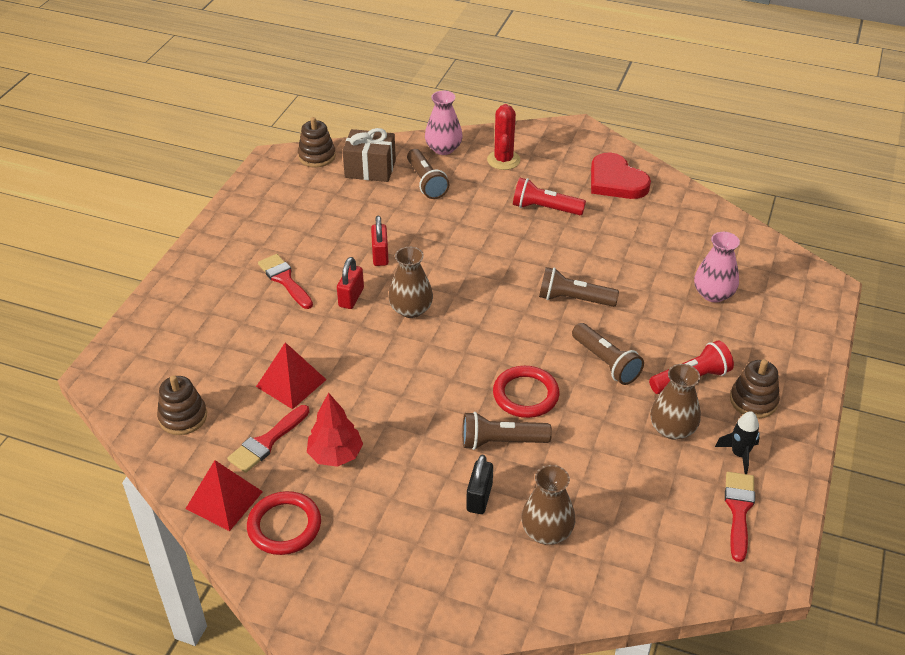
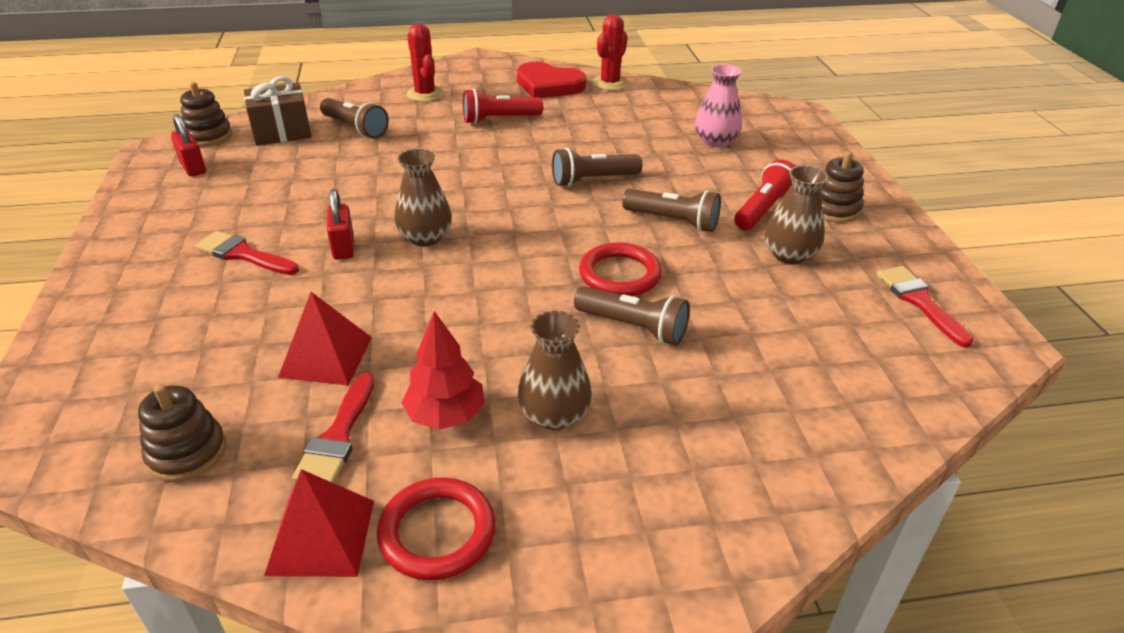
camera: 30 degrees left, 5 degrees down
(380, 255) = (350, 200): red padlock -> red padlock (193, 167)
(443, 148) = (353, 99): pink vase -> none
(479, 497) = (660, 393): black padlock -> none
(501, 442) = (633, 327): brown flashlight -> brown flashlight turned 120 degrees counterclockwise
(547, 531) = (764, 397): brown vase -> brown vase (554, 415)
(673, 195) = (610, 83): none -> red cactus
(739, 454) = (868, 255): black rocket -> none

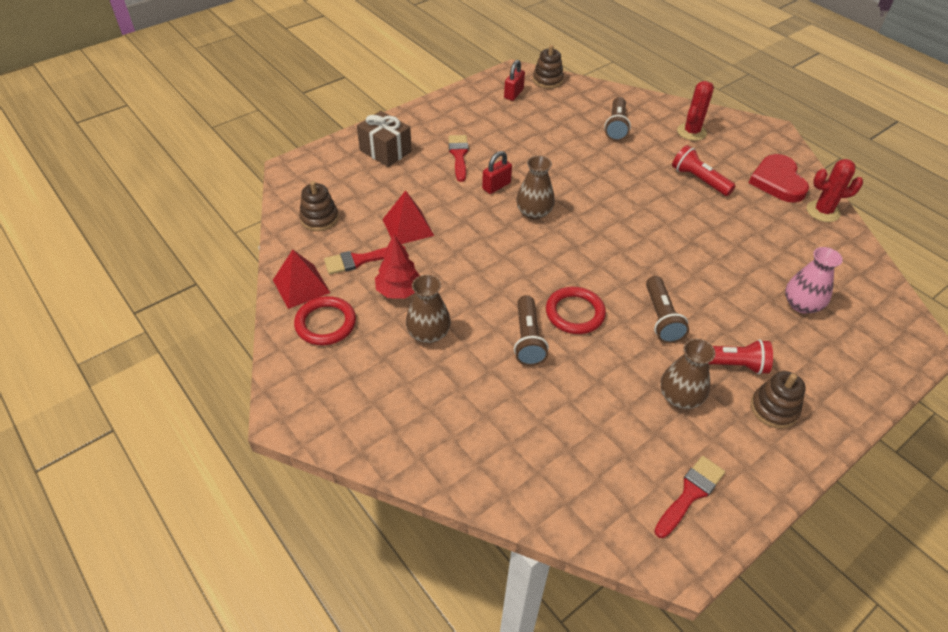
camera: 60 degrees right, 10 degrees up
(282, 132) = (580, 102): brown gift -> brown gift (385, 151)
(592, 180) = (670, 258): brown flashlight -> none

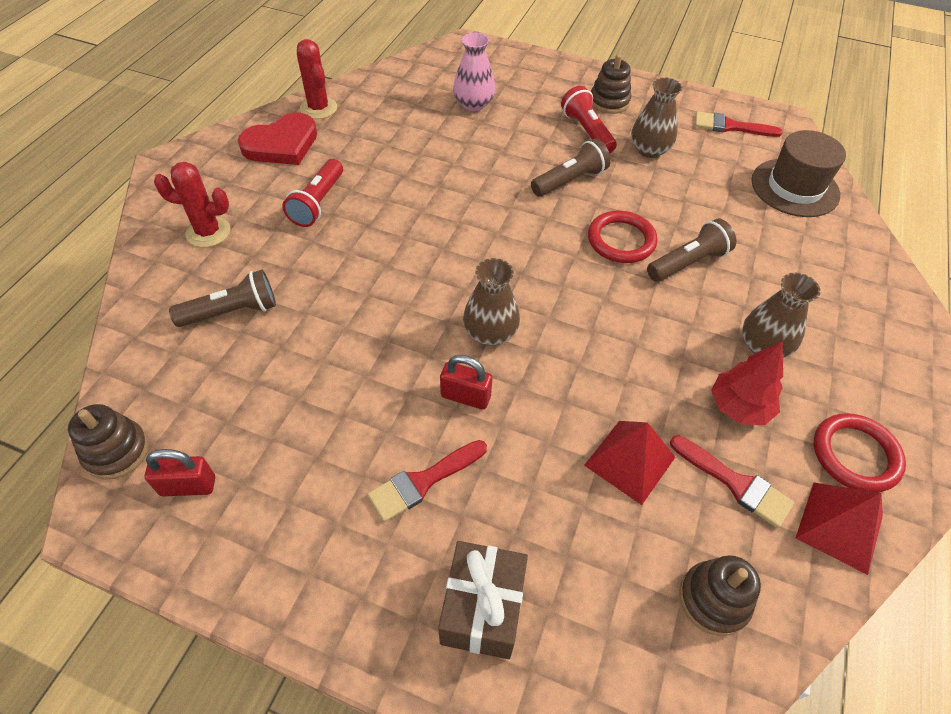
camera: 120 degrees left, 5 degrees up
(569, 481) = (794, 188): none -> brown hat

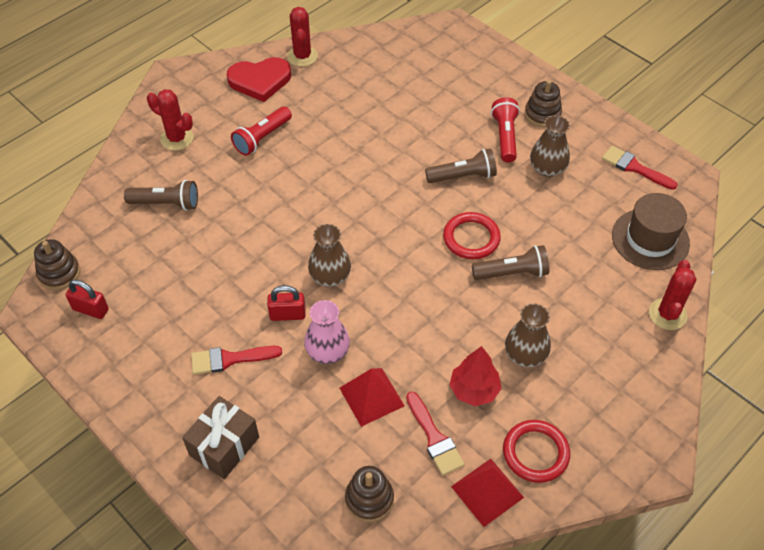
camera: 25 degrees right, 0 degrees up
(465, 396) = (287, 314): red padlock -> red padlock turned 45 degrees counterclockwise
(474, 104) = (426, 85): pink vase -> pink vase (328, 351)
(866, 254) = (667, 314): none -> red cactus

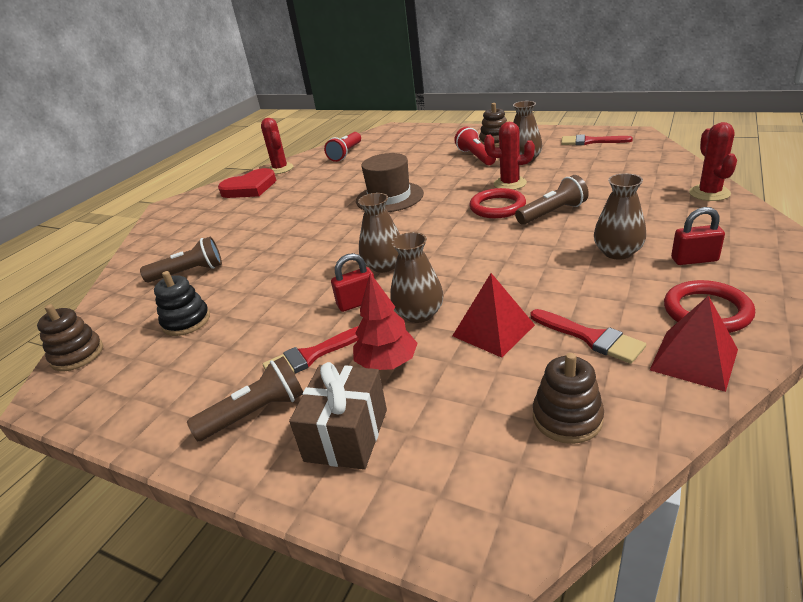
camera: 15 degrees left, 20 degrees down
(91, 309) = (123, 371): red padlock -> red padlock (694, 259)
(149, 272) = (186, 321): none -> black stacking toy
(177, 138) = (185, 235): red cactus -> red cactus (510, 184)
(262, 138) = (267, 212): red flashlight -> red flashlight (346, 154)
(328, 351) = (419, 314): pink vase -> brown vase
(463, 176) = (460, 181): brown flashlight -> brown flashlight (256, 413)
(474, 390) = (594, 290): red tree -> red tree (387, 363)
(650, 239) = (644, 165): brown hat -> brown hat (389, 197)

